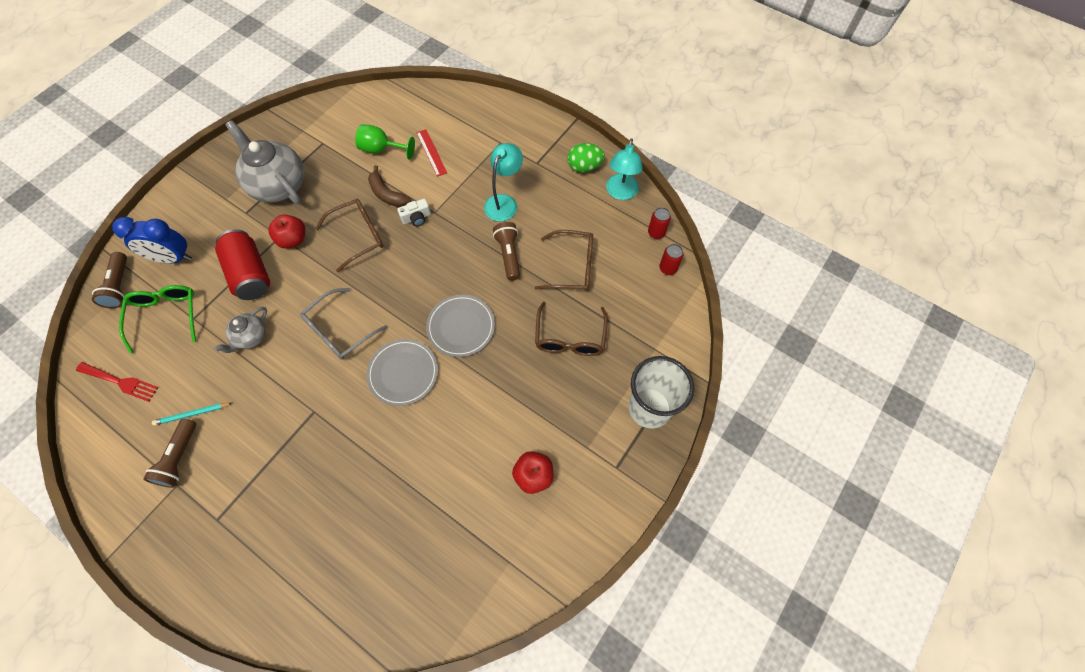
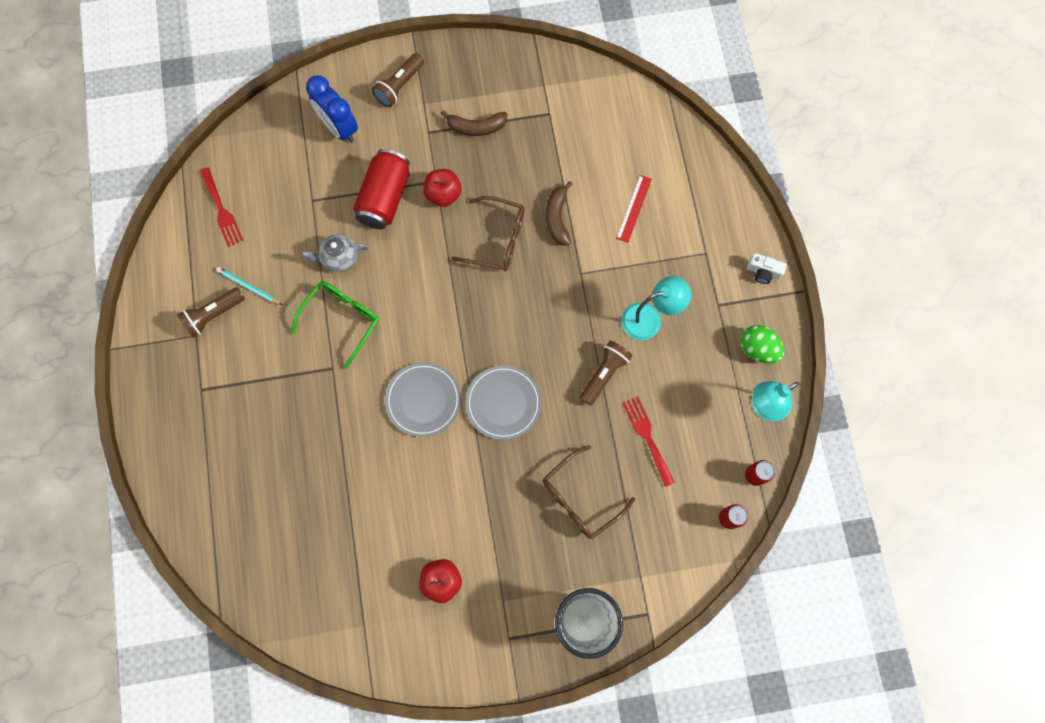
camera: 45 degrees right, 10 degrees up
(119, 286) = (282, 119): brown flashlight -> brown flashlight (399, 86)
(166, 315) = (295, 179): green glasses -> green glasses (342, 319)
(278, 185) = (476, 127): grey teapot -> brown banana
(339, 331) = (407, 316): grey glasses -> none
(381, 149) = (593, 166): green goblet -> none
(416, 218) = (560, 265): white camera -> white camera (763, 272)
(572, 267) = (647, 437): brown glasses -> red fork

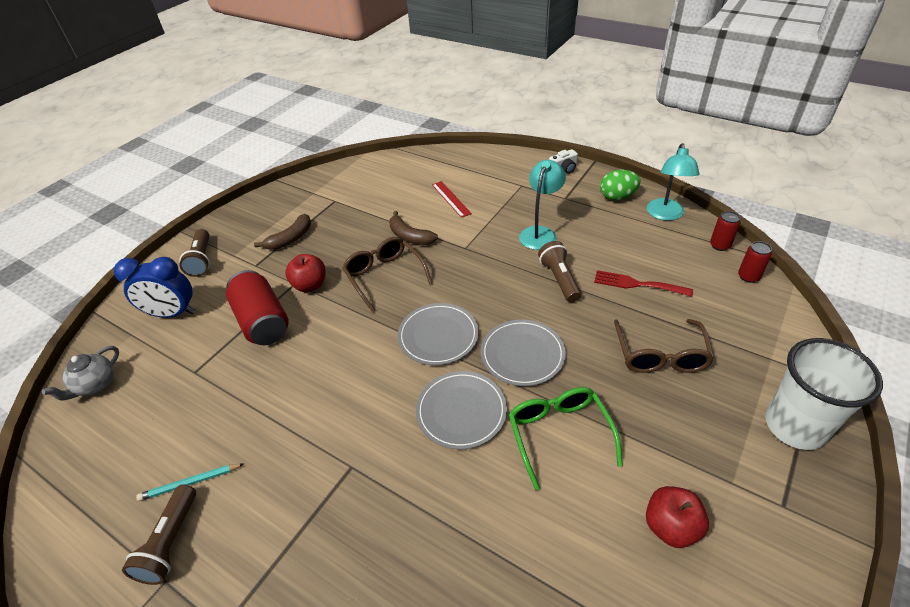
camera: 45 degrees left, 30 degrees down
(221, 210) = (99, 451): red fork -> none
(339, 258) = (265, 386): grey teapot -> grey teapot (95, 385)
(342, 319) = (318, 423): green glasses -> green glasses (559, 434)
(472, 331) = (438, 336): none -> grey plate
(498, 239) = (384, 276): brown glasses -> brown glasses turned 90 degrees counterclockwise

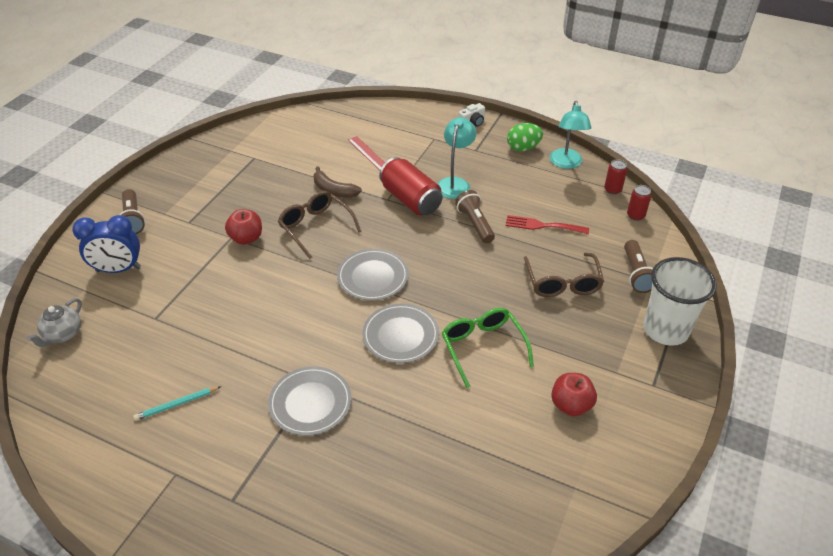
camera: 10 degrees left, 0 degrees up
(170, 542) = (172, 447): brown flashlight -> brown flashlight (636, 274)
(262, 321) = (208, 272): red can -> red can (410, 200)
(290, 239) = (218, 196): brown banana -> none
(522, 354) = (448, 288): grey plate -> grey plate (310, 403)

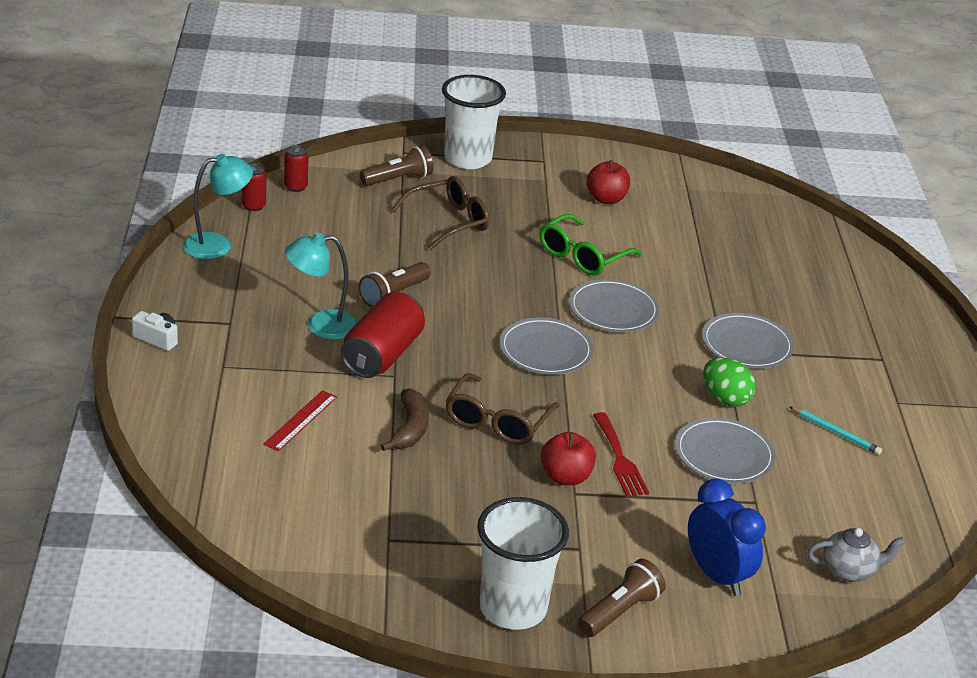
camera: 120 degrees left, 10 degrees down
(171, 183) = (513, 608): none -> white cup
(207, 323) = (724, 454): none -> grey plate
(523, 148) = (200, 283): green egg -> green egg (725, 398)
(542, 226) = (360, 246): red fork -> red fork (620, 459)

